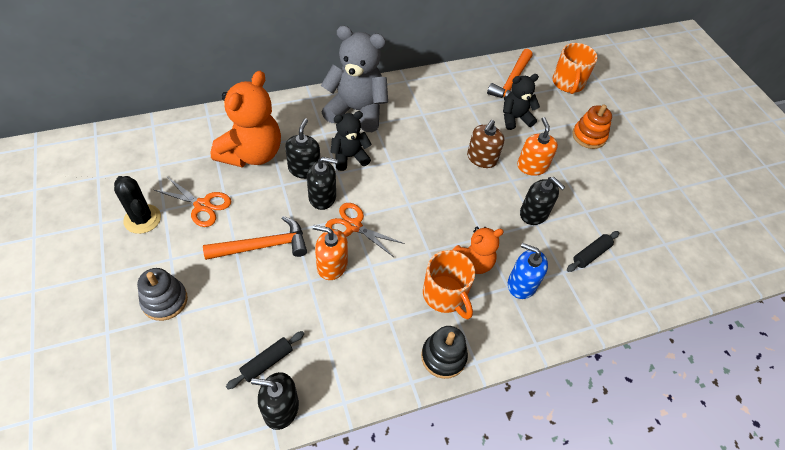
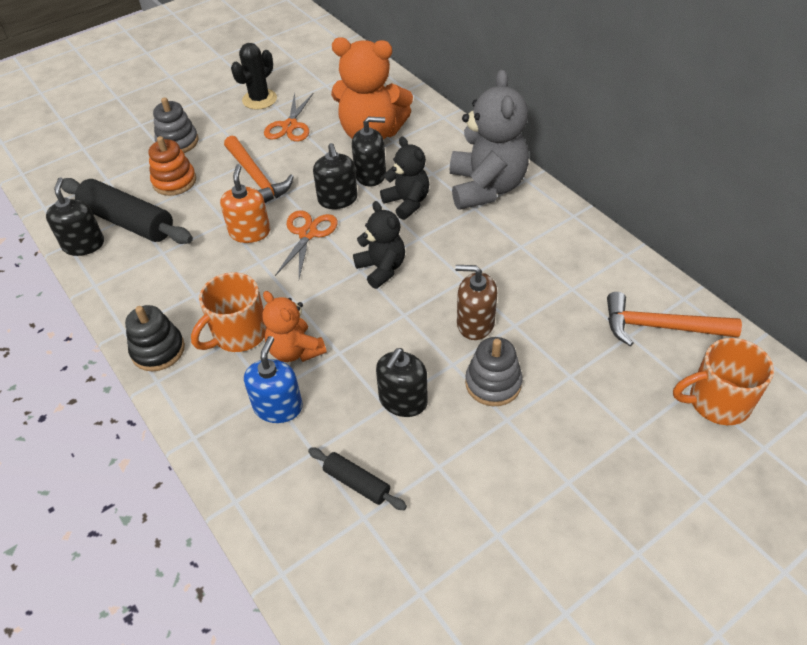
camera: 80 degrees right, 5 degrees down
(267, 362) = (128, 222): black rolling pin -> black rolling pin, size x1.96
(515, 118) = (581, 345): black teddy bear -> black teddy bear (381, 269)
(532, 166) = (493, 383): orange soap dispenser -> grey stacking toy
(589, 136) = (605, 450): orange stacking toy -> orange stacking toy (174, 181)

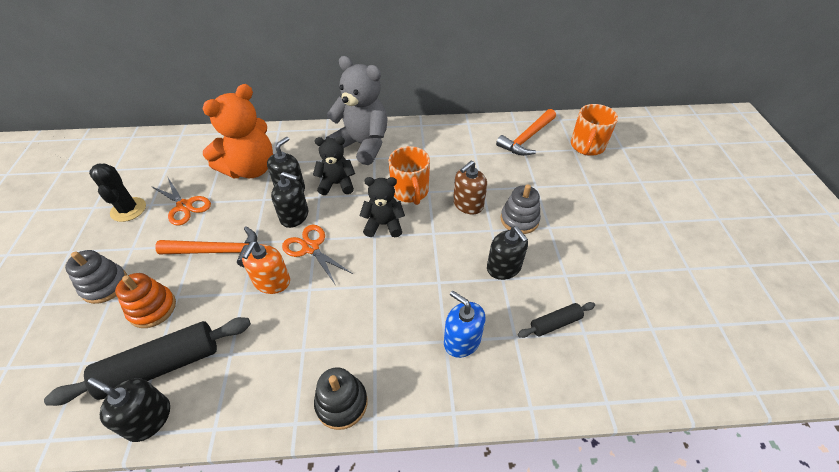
camera: 60 degrees left, 0 degrees up
(238, 334) = (372, 335): orange mug -> orange mug (410, 191)
(250, 232) = (272, 281): orange soap dispenser -> orange soap dispenser turned 105 degrees counterclockwise
(295, 350) = (417, 306): orange teddy bear -> none

